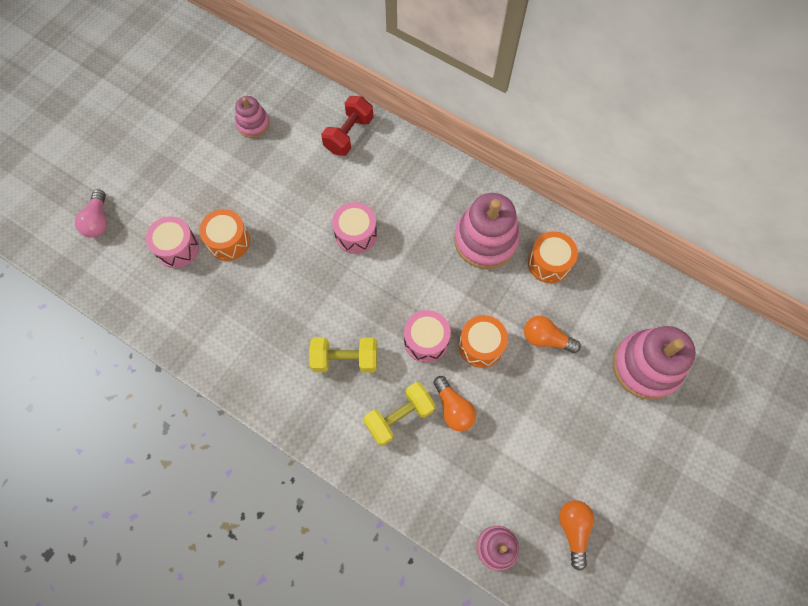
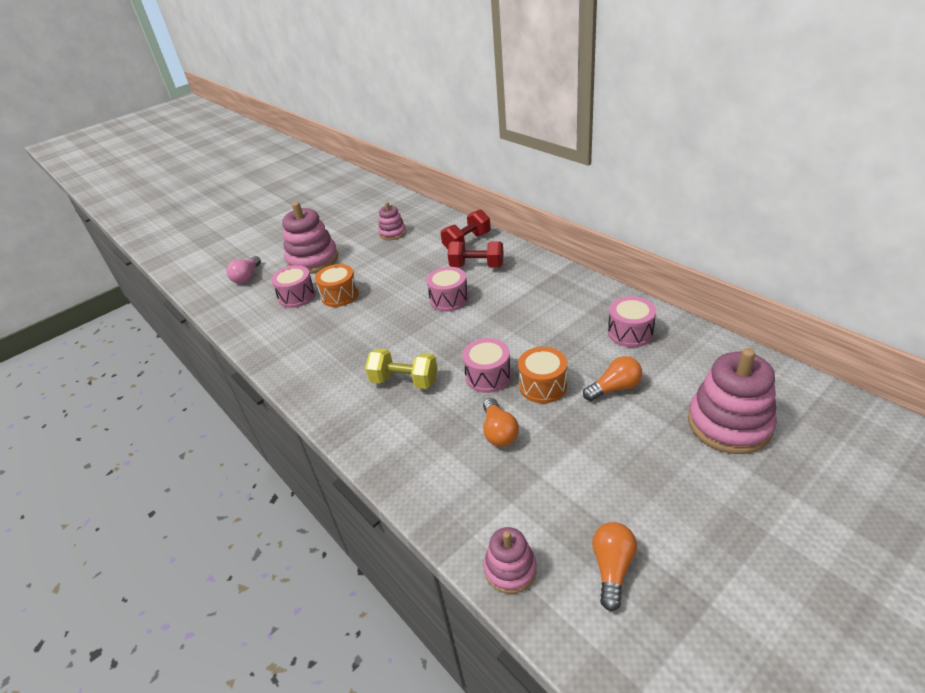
camera: 20 degrees right, 30 degrees down
(371, 176) = (477, 266): none -> red dumbbell
(399, 417) = (440, 431): yellow dumbbell -> none
(485, 240) = (569, 312): pink stacking toy -> pink stacking toy (313, 260)
(546, 338) = (614, 388): orange light bulb -> orange light bulb turned 120 degrees clockwise
(549, 263) = (630, 333): orange drum -> pink drum

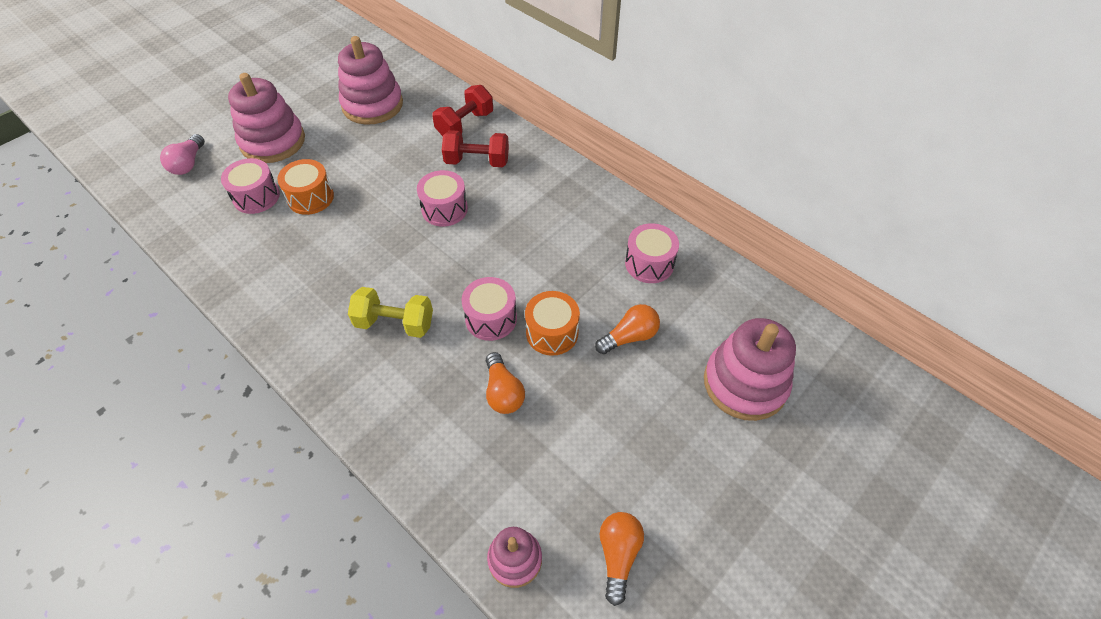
camera: 10 degrees left, 15 degrees up
(392, 233) = (372, 105): pink stacking toy -> pink stacking toy, size x1.79

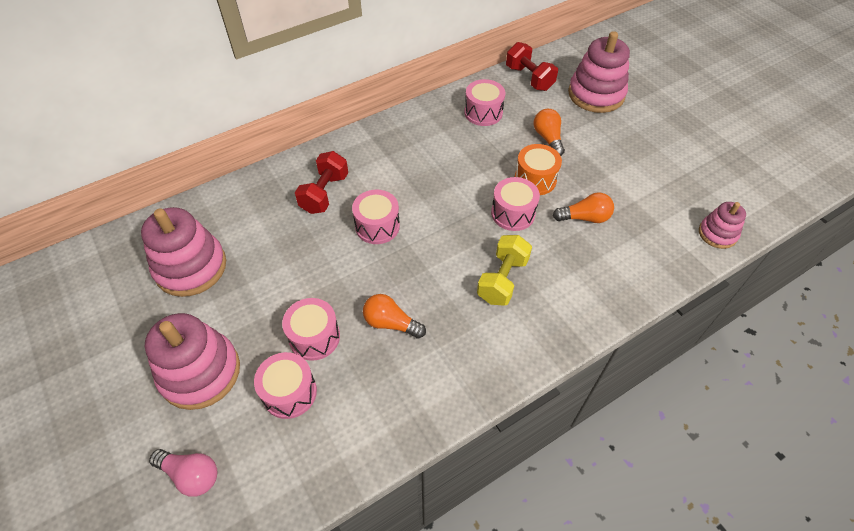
camera: 75 degrees left, 0 degrees up
(310, 197) = (314, 337): orange drum -> pink drum
(465, 124) = (267, 194): red dumbbell -> red dumbbell (529, 78)
(618, 555) = (714, 181): orange light bulb -> orange light bulb (391, 323)

